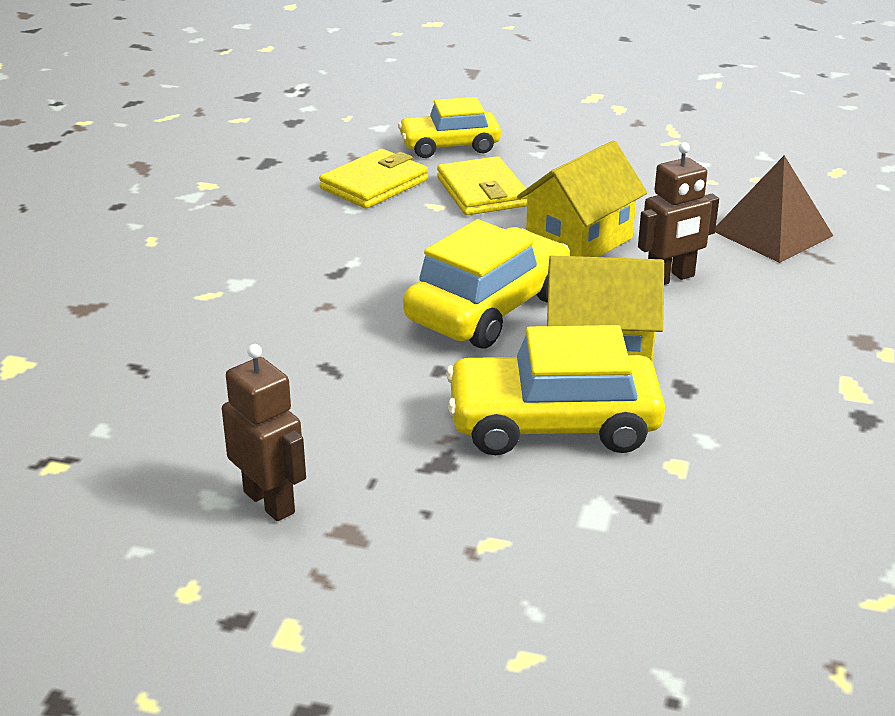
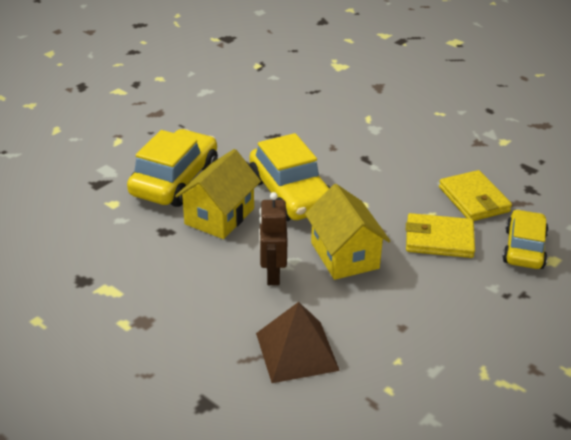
camera: 115 degrees right, 5 degrees up
(270, 502) = (191, 101): brown robot -> none

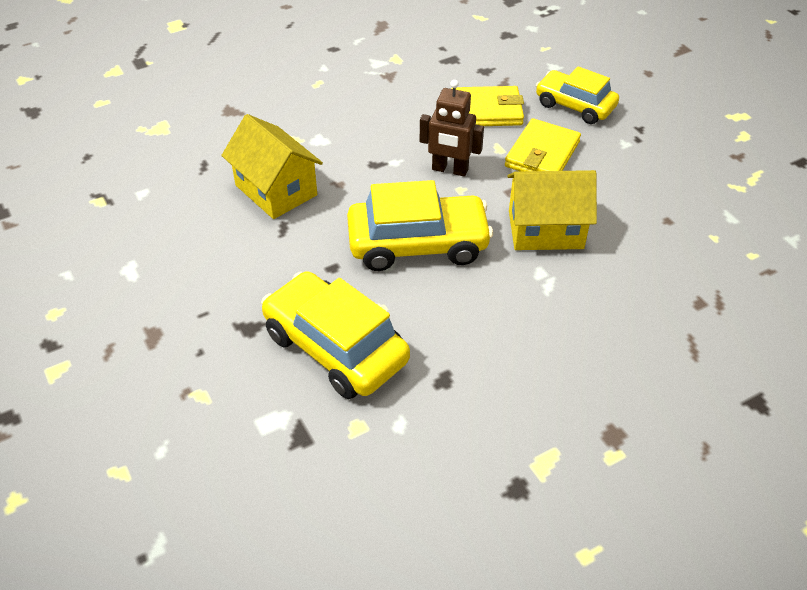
camera: 70 degrees left, 10 degrees up
(219, 216) = (433, 319): yellow house -> yellow house (276, 190)
(272, 274) = (560, 296): brown robot -> brown robot (449, 170)
(297, 351) = (689, 307): brown pyramid -> none

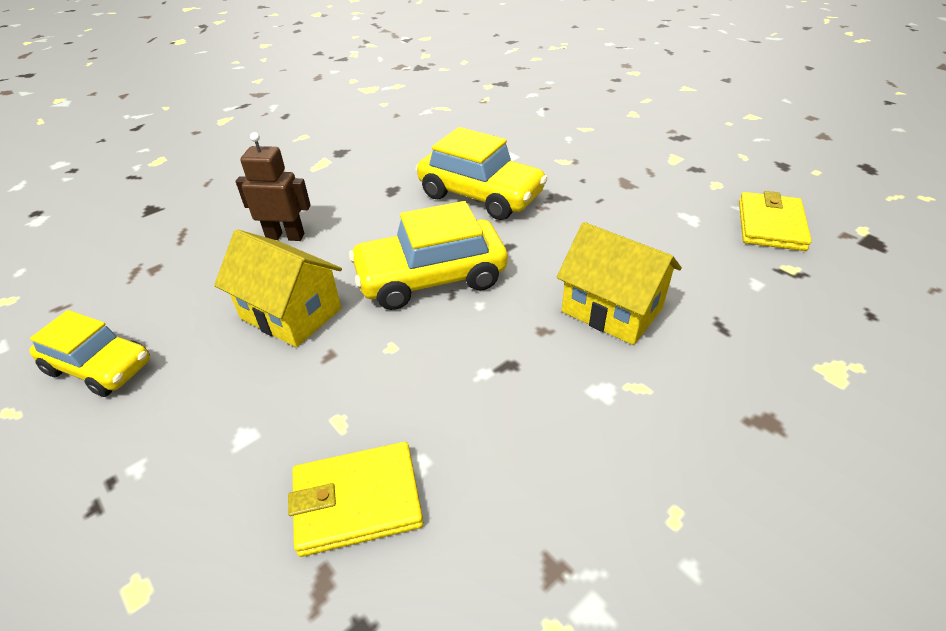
camera: 170 degrees right, 5 degrees down
(449, 170) = (408, 372): brown robot -> brown robot (285, 236)
(542, 154) = (275, 421): yellow wallet -> yellow wallet (770, 225)
(545, 230) = (291, 313): yellow house -> yellow house turned 45 degrees clockwise
(575, 106) = (191, 547): yellow car -> yellow car (100, 367)

